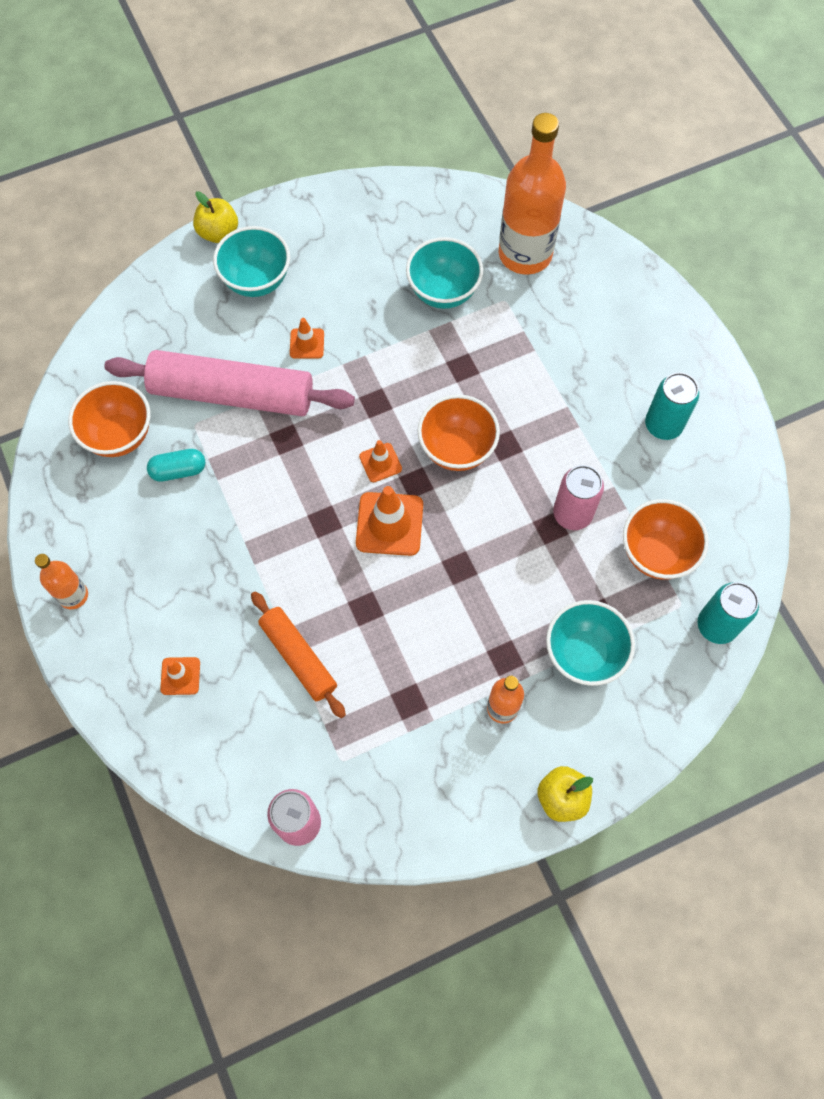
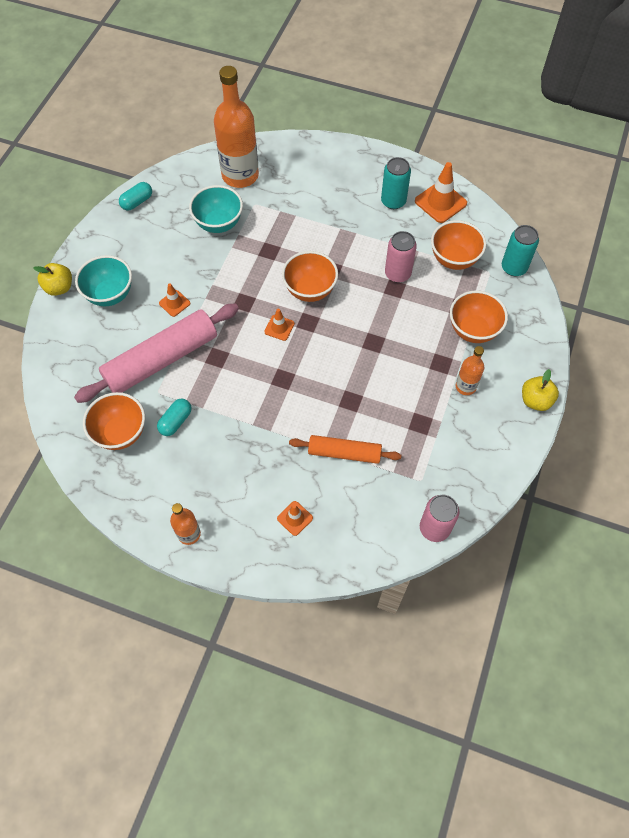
camera: 45 degrees left, 5 degrees down
(387, 198) = (137, 202): none -> turquoise capsule
(389, 524) = (317, 352): orange traffic cone -> orange traffic cone (440, 202)
(584, 654) = (473, 330): turquoise bowl -> orange bowl

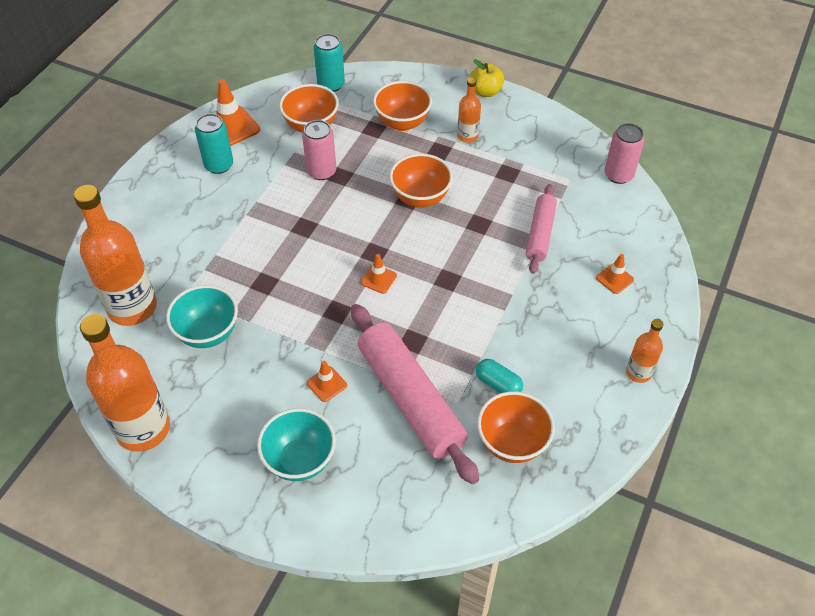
camera: 85 degrees left, 10 degrees down
(59, 287) = (276, 527): yellow apple -> none
(137, 202) = (143, 429): turquoise capsule -> orange bottle
(310, 290) = (330, 248): orange bowl -> orange bowl (420, 198)
(344, 453) = (540, 234): orange rolling pin -> pink rolling pin

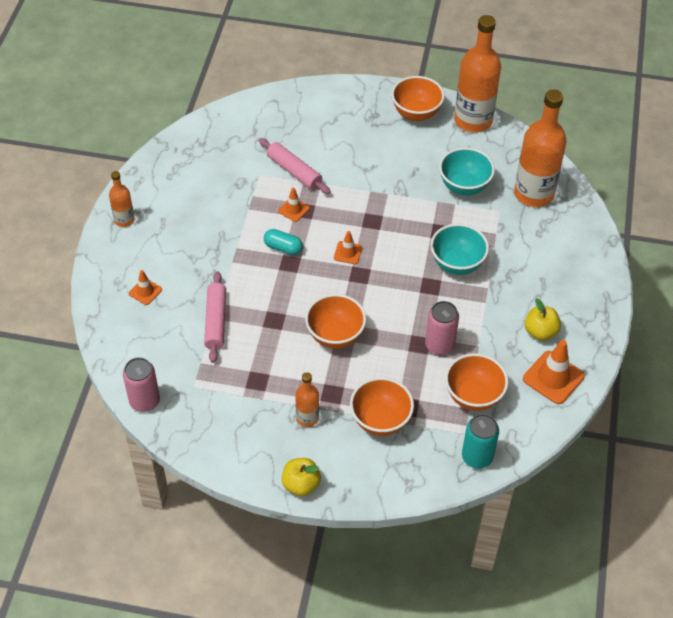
camera: 165 degrees right, 0 degrees up
(219, 165) = (540, 332): turquoise can -> yellow apple
(300, 460) = (358, 122): turquoise bowl -> turquoise bowl (457, 264)
(327, 384) = (359, 169): orange traffic cone -> orange traffic cone (293, 209)
(411, 398) = (294, 171): pink rolling pin -> pink rolling pin, size x0.57
(498, 384) = (231, 192): turquoise capsule -> turquoise capsule (283, 248)
(512, 443) = (215, 157): orange bowl -> orange bowl (416, 113)

